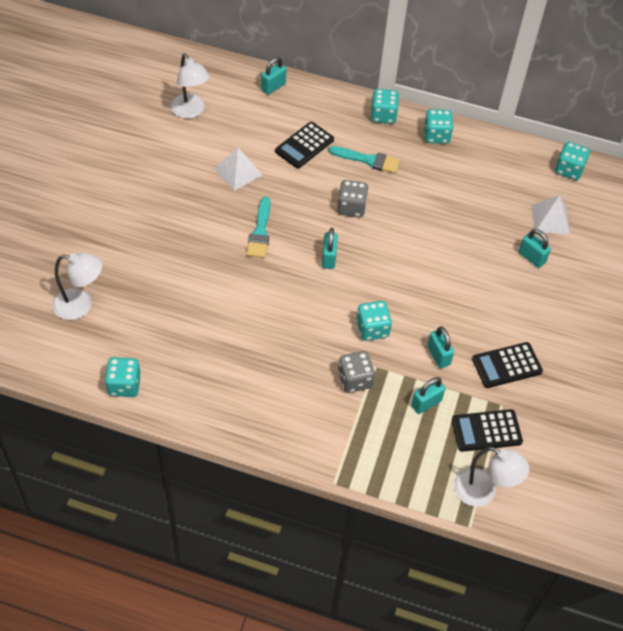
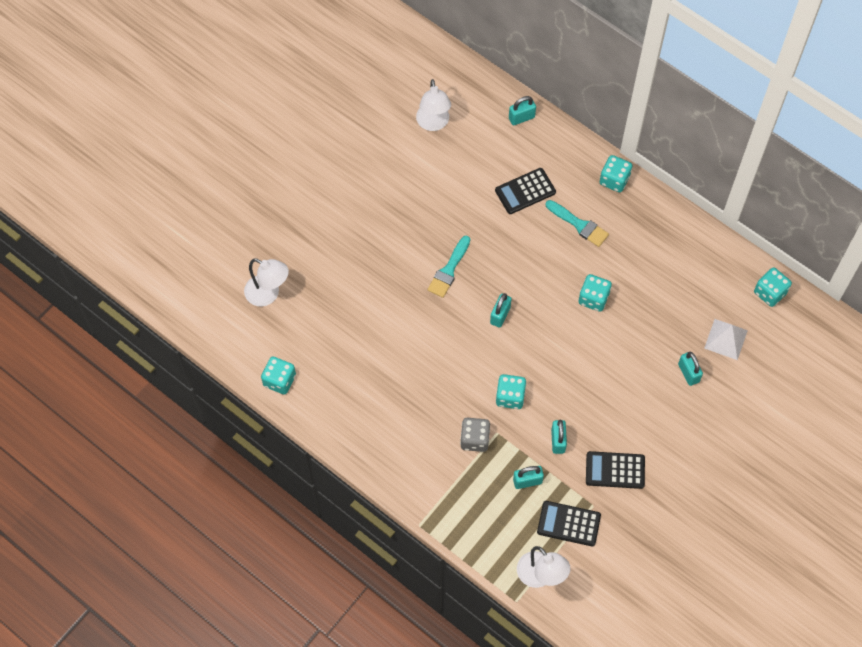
camera: 25 degrees right, 10 degrees up
(238, 172) = (453, 201): white pyramid -> none
(351, 207) = (542, 270): grey dice -> none
(436, 135) = (656, 217): turquoise dice -> turquoise dice (593, 298)

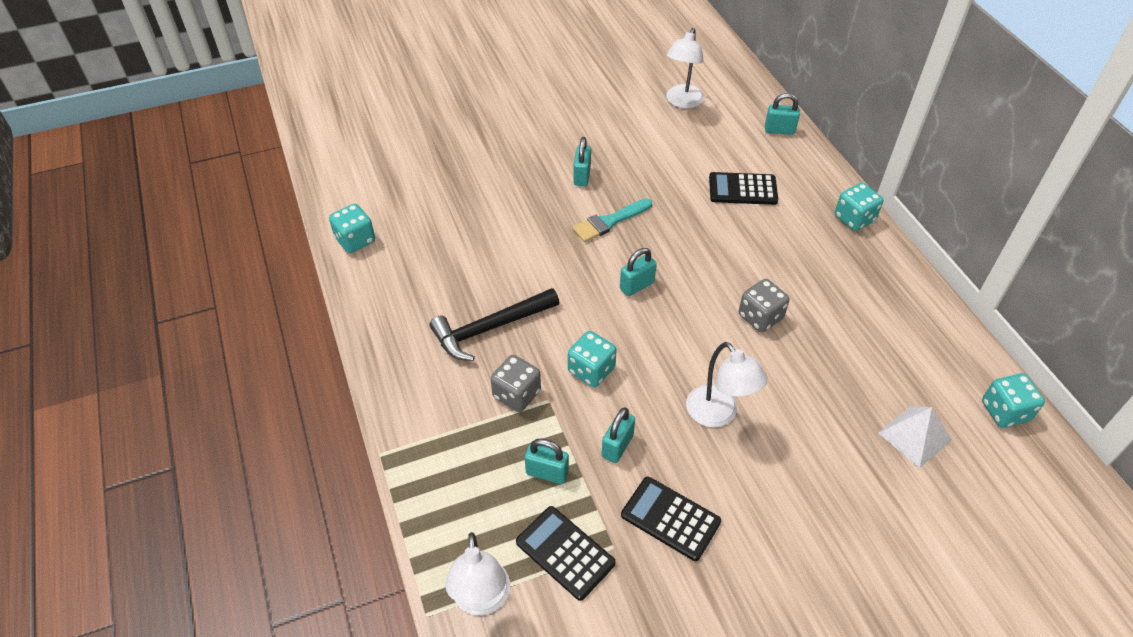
camera: 30 degrees right, 15 degrees down
(268, 294) = (409, 166): white lamp -> white lamp (718, 415)
(425, 401) = (490, 328): none -> black hammer
(579, 225) = (786, 242): turquoise brush -> none
(593, 298) = (760, 317): turquoise dice -> grey dice
(688, 373) = (840, 451): turquoise padlock -> turquoise padlock (582, 176)

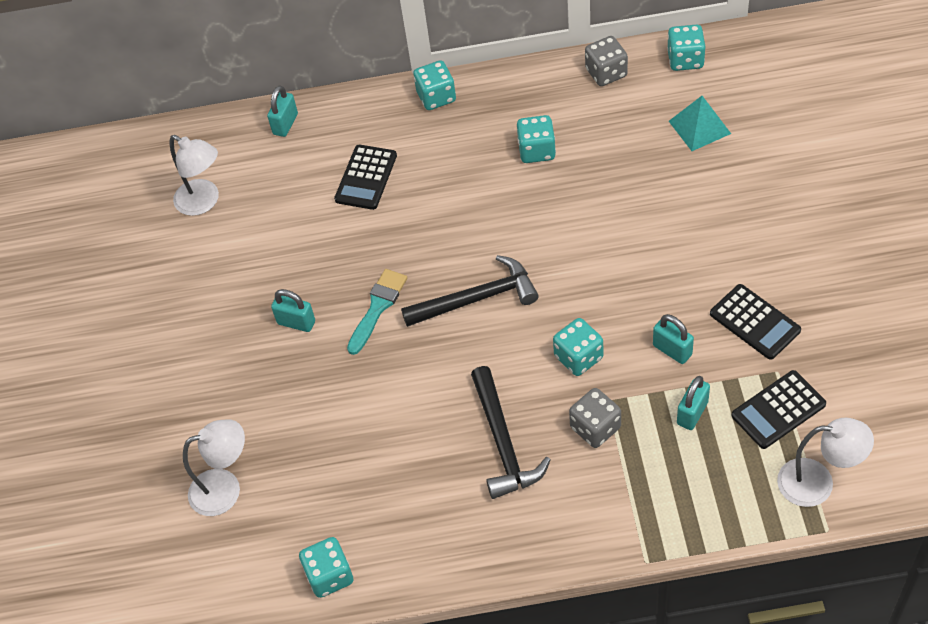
camera: 70 degrees left, 5 degrees up
(609, 222) = (377, 307): turquoise brush -> turquoise brush turned 135 degrees counterclockwise
(637, 285) = (477, 298): turquoise padlock -> black hammer
(670, 518) = (754, 322): black calculator -> black calculator turned 90 degrees counterclockwise
(718, 415) = (651, 263): white lamp -> white lamp (225, 488)
(760, 317) = (544, 204): grey dice -> grey dice (606, 73)
(822, 302) = (536, 151): none -> turquoise dice
(914, 436) = (699, 127): white pyramid -> turquoise pyramid

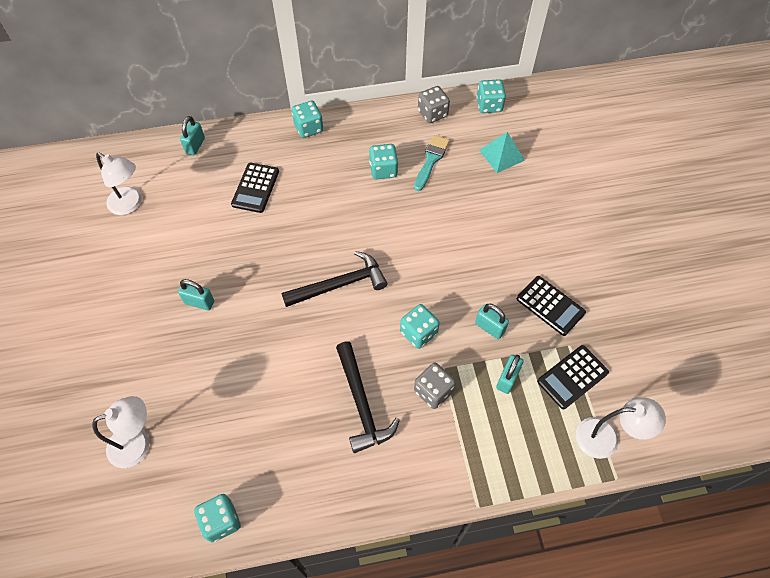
camera: 10 degrees left, 5 degrees up
(377, 307) = (263, 291): turquoise brush -> turquoise brush (431, 160)

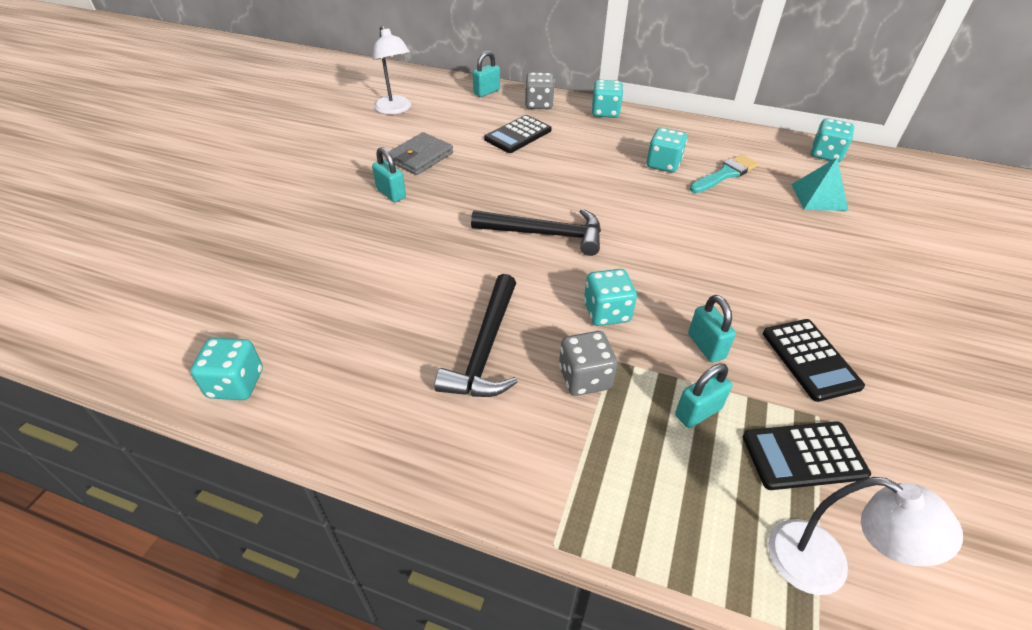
camera: 30 degrees right, 15 degrees down
(138, 443) = (229, 275): white lamp -> none
(194, 251) = (420, 157): none -> grey wallet
(432, 113) = (751, 141): grey dice -> grey dice (539, 104)

